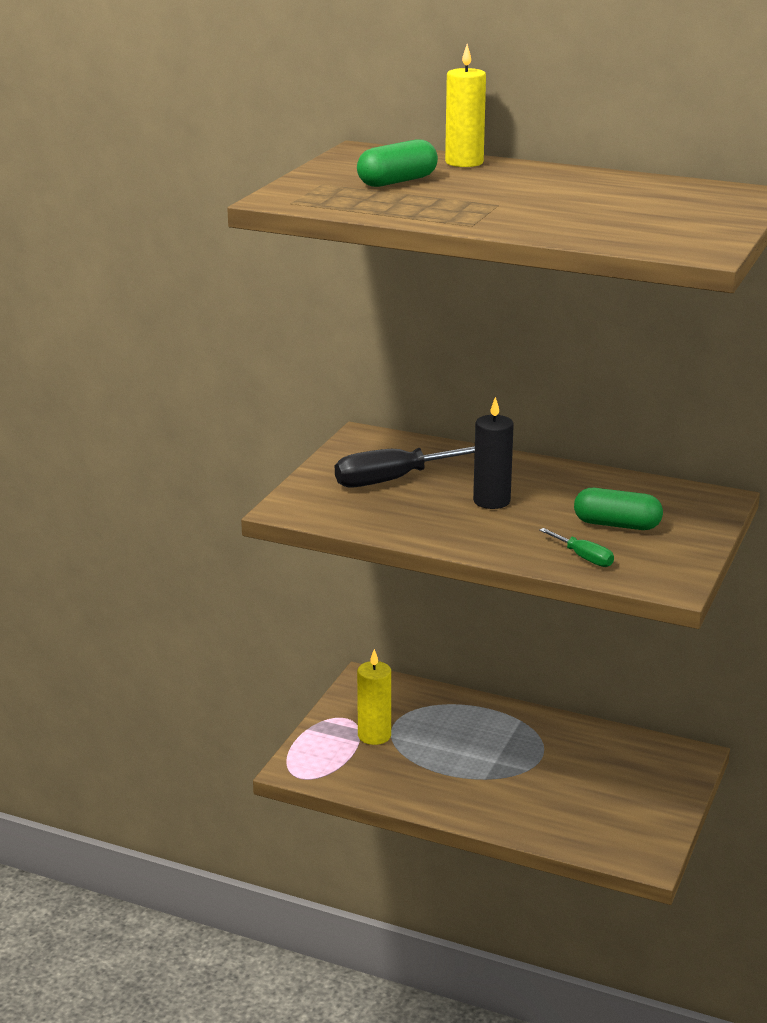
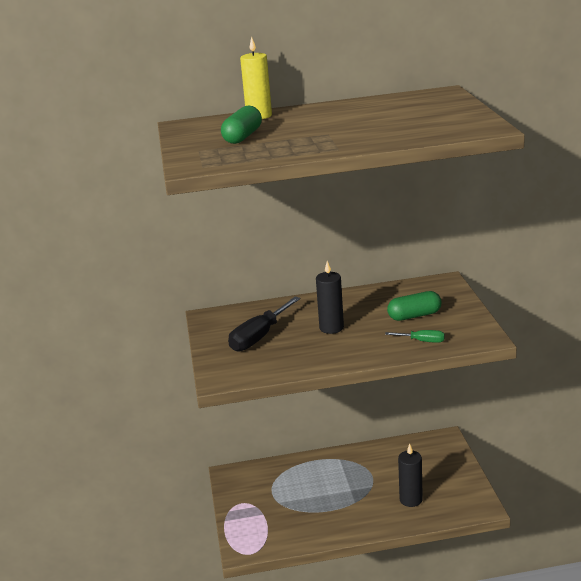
camera: 30 degrees left, 0 degrees up
(374, 735) = (268, 506): yellow candle -> none
(561, 807) = (411, 499): none -> black candle

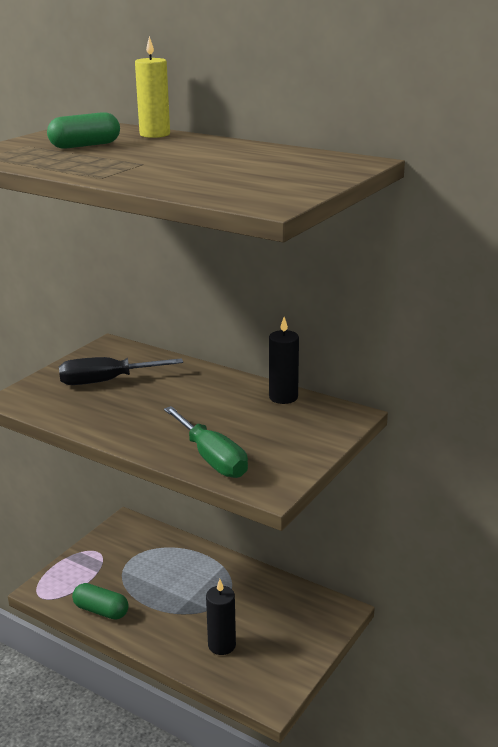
camera: 40 degrees right, 0 degrees up
(331, 328) = (169, 404): black candle -> black candle (283, 397)
(414, 316) = (255, 431): green capsule -> green capsule (101, 610)
(422, 341) = (212, 458): green screwdriver -> green screwdriver, size x1.91

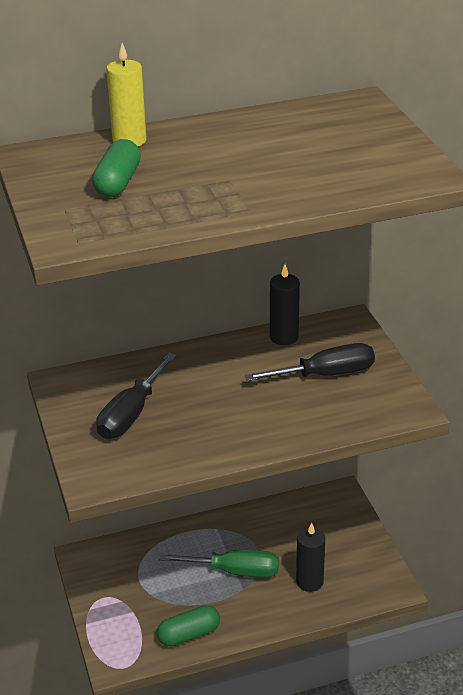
camera: 50 degrees left, 10 degrees up
(212, 458) = (336, 416): green screwdriver -> green screwdriver (234, 571)
(260, 433) = (325, 374): none -> black screwdriver

